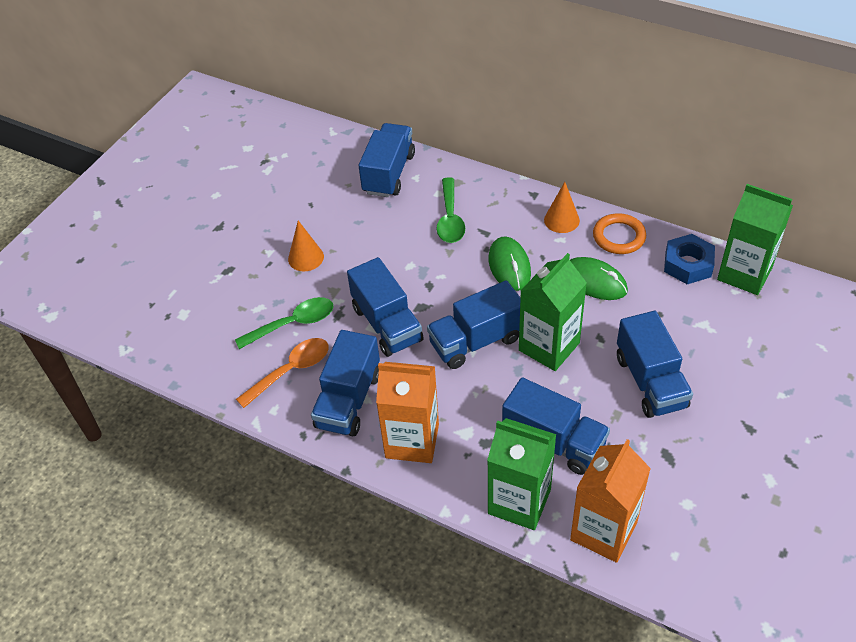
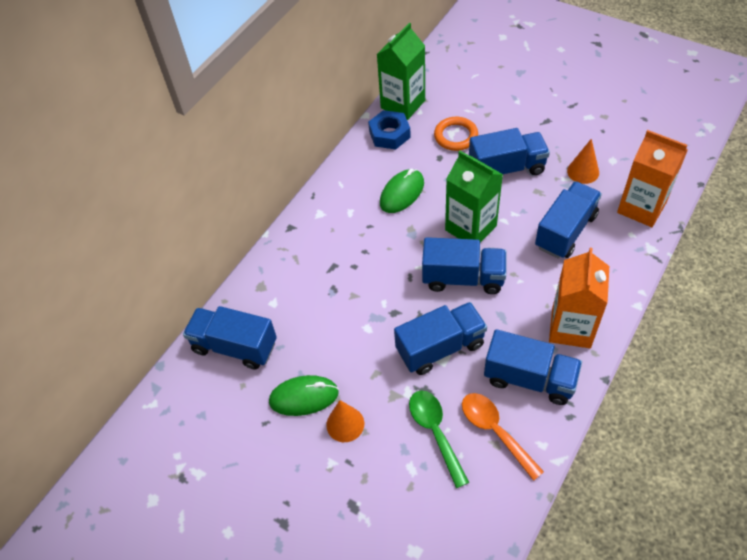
camera: 85 degrees left, 5 degrees up
(450, 218) = (310, 293): green spoon -> none
(476, 341) = (463, 278): blue truck -> blue truck turned 60 degrees counterclockwise
(509, 266) = (378, 250): green mouse -> green mouse (304, 397)
(519, 501) = (622, 256): green carton -> none
(561, 220) = (327, 209): orange cone -> orange cone (583, 171)
(619, 237) = (353, 173): orange ring -> orange ring (456, 136)

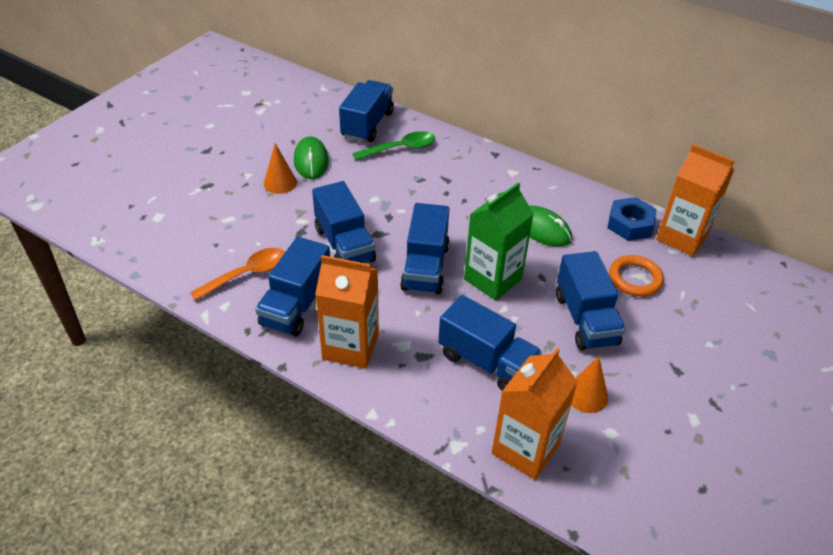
camera: 85 degrees right, 10 degrees down
(403, 104) = (682, 237): green carton -> orange carton
(435, 432) = (257, 235): green spoon -> green spoon (400, 149)

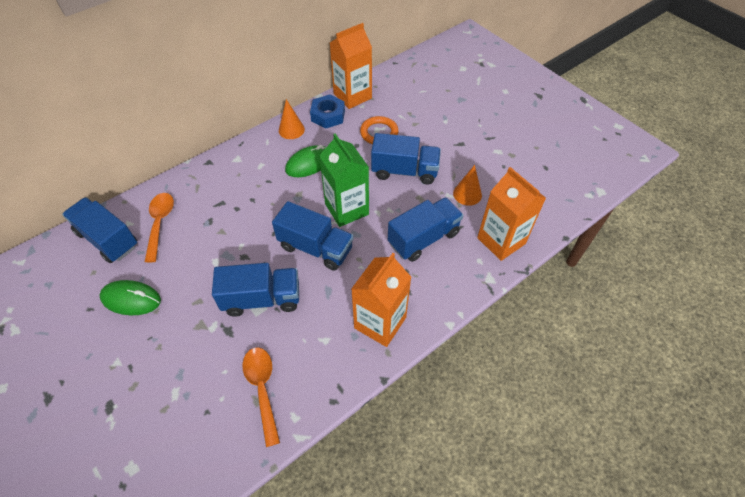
camera: 70 degrees left, 10 degrees up
(280, 183) = (148, 334): orange cone -> orange cone (291, 130)
(296, 305) = (319, 354): blue truck -> none
(400, 149) = (160, 223): green spoon -> orange spoon

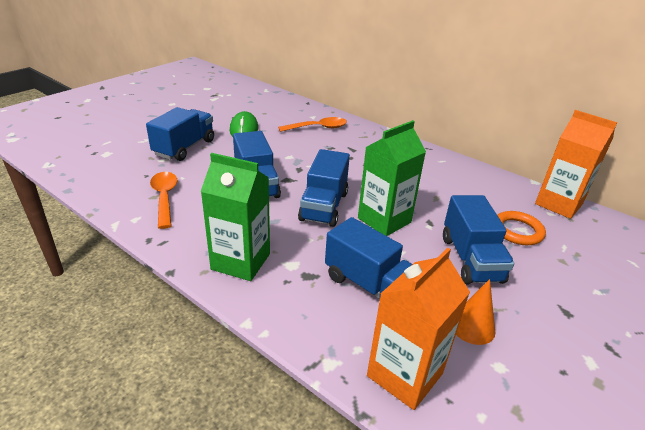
camera: 75 degrees right, 20 degrees down
(108, 239) = (294, 112): blue truck -> blue truck (184, 148)
(262, 389) = (164, 198): orange spoon -> orange spoon turned 75 degrees counterclockwise
(291, 130) = (469, 171): orange cone -> none
(309, 164) = (431, 188): green mouse -> none
(328, 115) = (510, 191): blue nut -> none
(380, 323) = (241, 261): orange carton -> green carton

